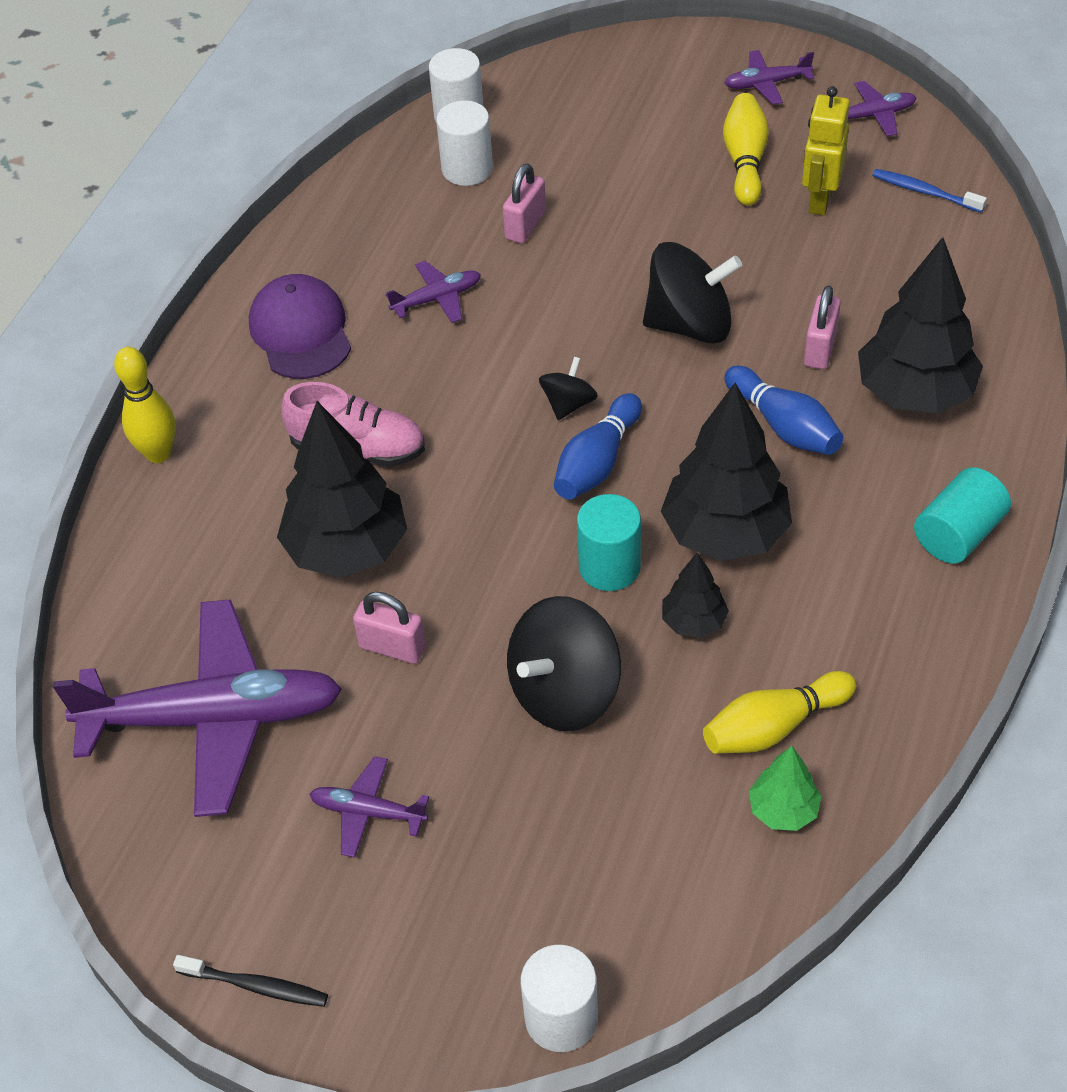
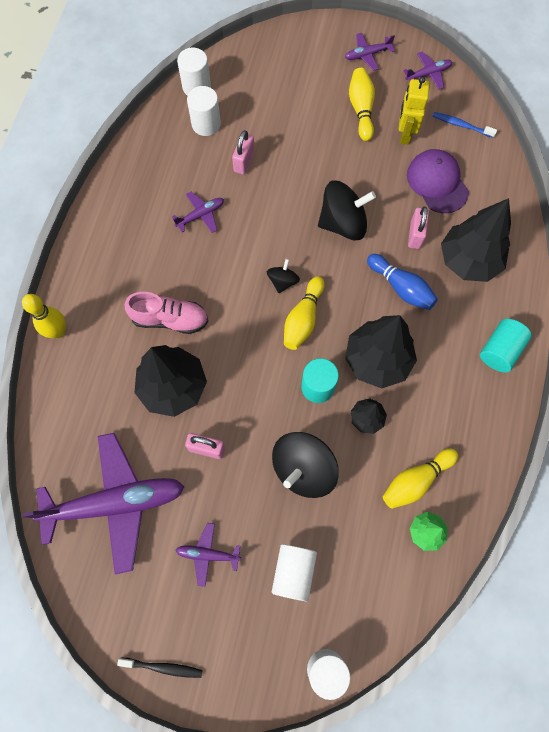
camera: 10 degrees left, 20 degrees up
(301, 331) = (127, 243): purple cap -> purple cap (437, 182)
(523, 854) = (293, 572): none -> white cylinder
(597, 462) = (303, 319): blue bowling pin -> yellow bowling pin

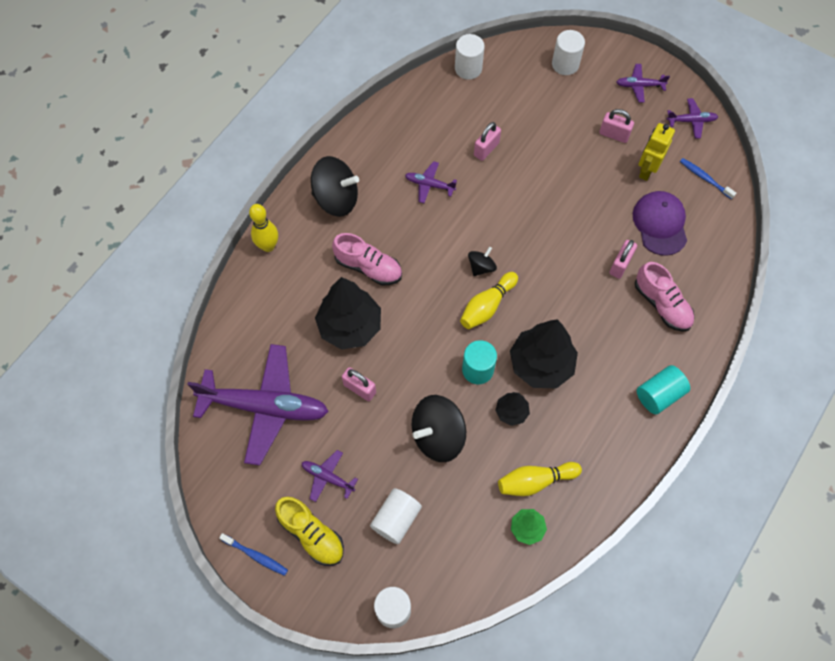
camera: 20 degrees right, 5 degrees down
(163, 667) = (256, 556): black toothbrush -> blue toothbrush
(201, 215) = (429, 185): purple plane -> purple plane turned 150 degrees counterclockwise
(206, 124) = (464, 105): white cylinder -> white cylinder (565, 64)
(213, 621) = (311, 534): none -> yellow shoe
(343, 223) = (556, 233): black spinning top -> black spinning top (336, 199)
(361, 109) = (614, 135): yellow bowling pin -> pink padlock
(401, 287) = (588, 308): blue bowling pin -> none
(468, 261) = (662, 304): black tree -> pink shoe

